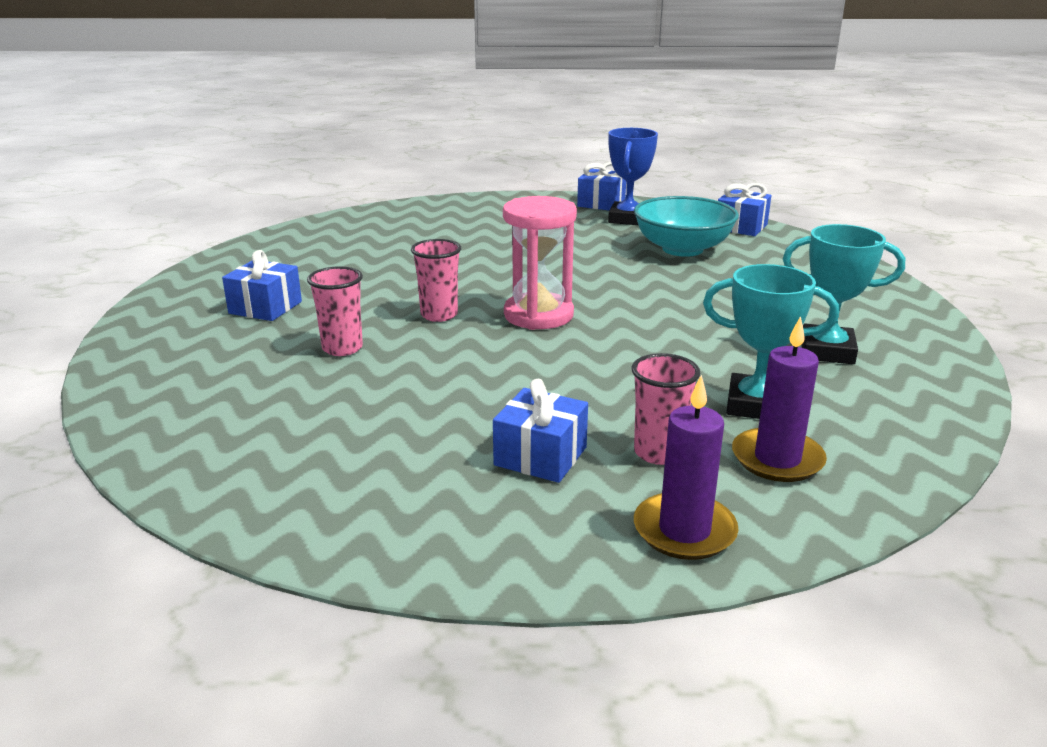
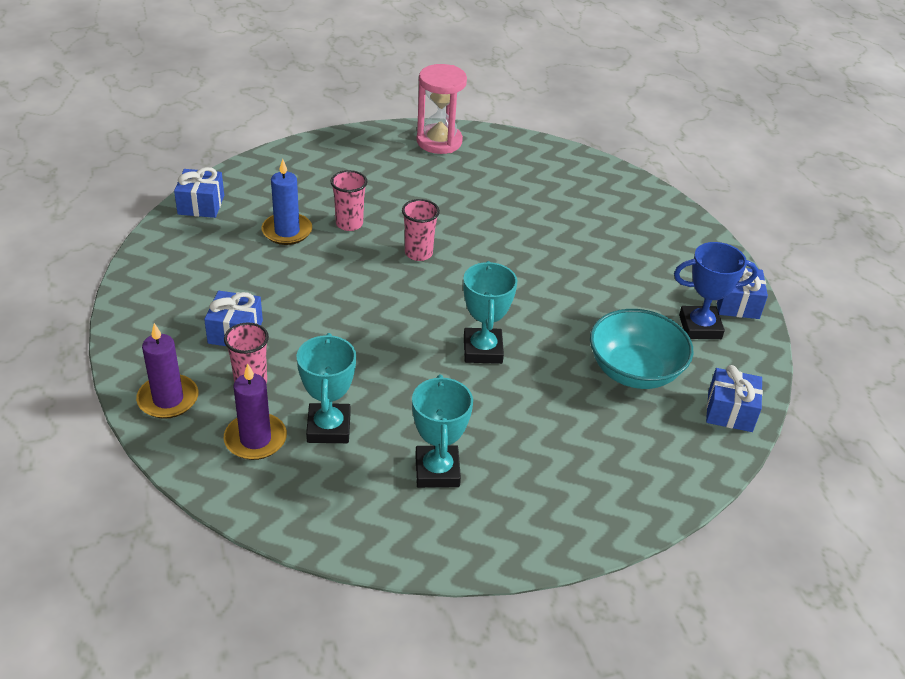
camera: 70 degrees right, 15 degrees up
(265, 307) = (397, 176): blue gift -> blue gift (201, 205)
(322, 393) = (287, 231): none -> blue candle
(538, 315) = (439, 301): pink hourglass -> pink hourglass (439, 141)
(633, 305) = (482, 350): none -> turquoise trophy

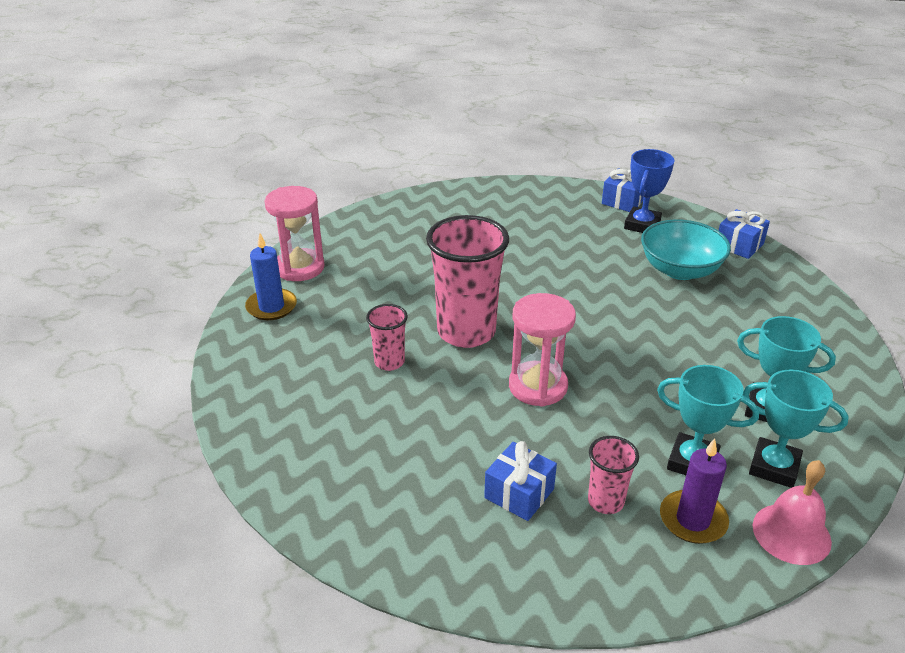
camera: 60 degrees left, 5 degrees down
(168, 399) = (607, 578): purple candle -> none
(201, 205) = (270, 465): blue gift -> none
(270, 507) = (791, 533): none -> pink bell
(287, 231) = (371, 409): blue candle -> blue candle (271, 307)
(372, 312) = (538, 386): none -> pink hourglass
(418, 253) = (466, 332): pink cup -> pink cup, size x2.02
(482, 350) = (622, 336): turquoise trophy -> turquoise trophy (774, 467)

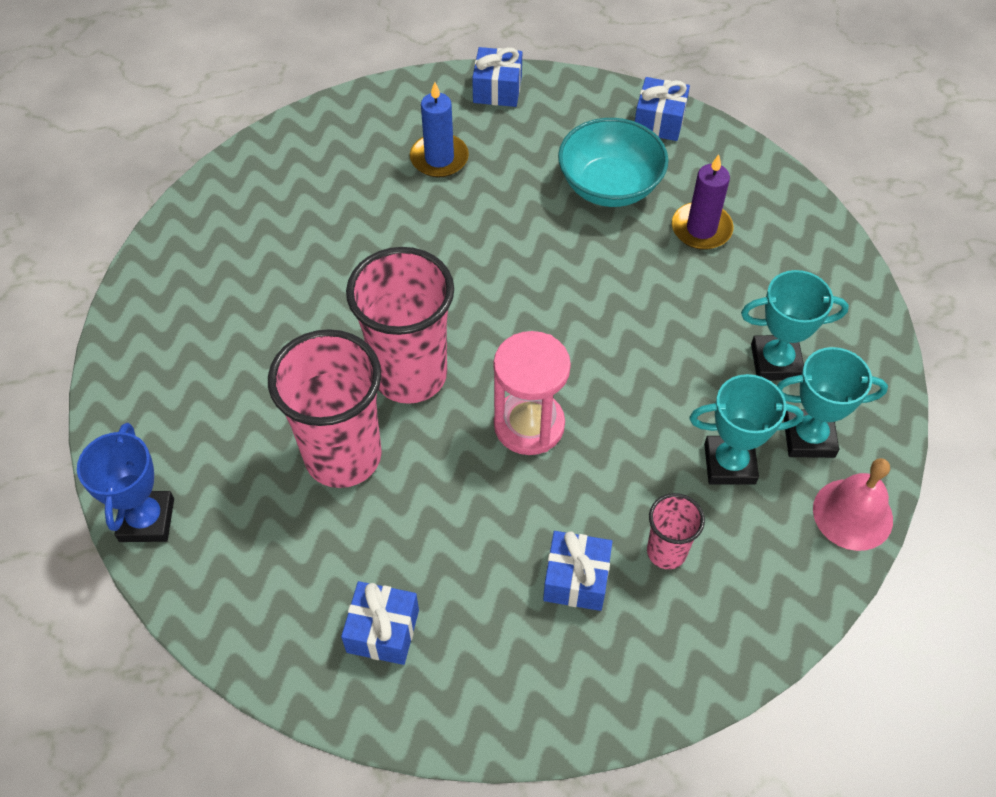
camera: 25 degrees left, 20 degrees up
(271, 307) = (147, 426): blue candle -> blue candle (439, 158)
(299, 267) = (145, 347): pink hourglass -> none
(350, 472) = (383, 631): none -> blue gift
(389, 362) = (343, 456): pink cup -> pink cup, size x2.02
(642, 225) = (536, 124): blue trophy -> blue trophy (147, 520)
(693, 520) = (758, 538): purple candle -> purple candle (701, 229)

